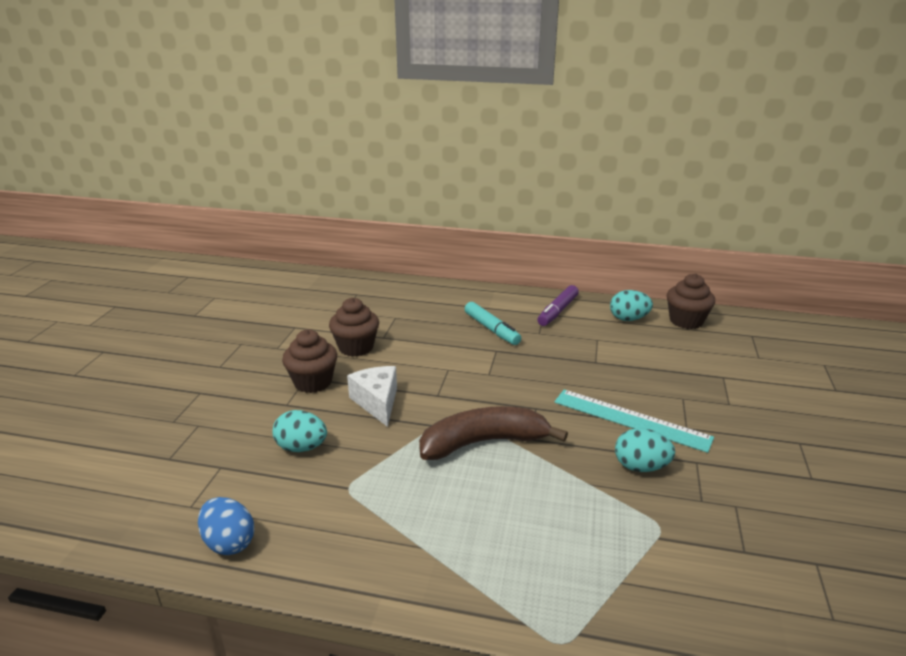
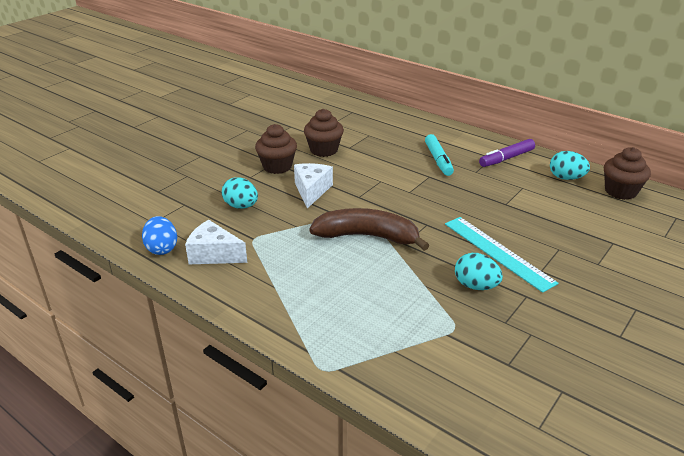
camera: 25 degrees right, 5 degrees up
(310, 527) = (214, 254): none -> white cheese

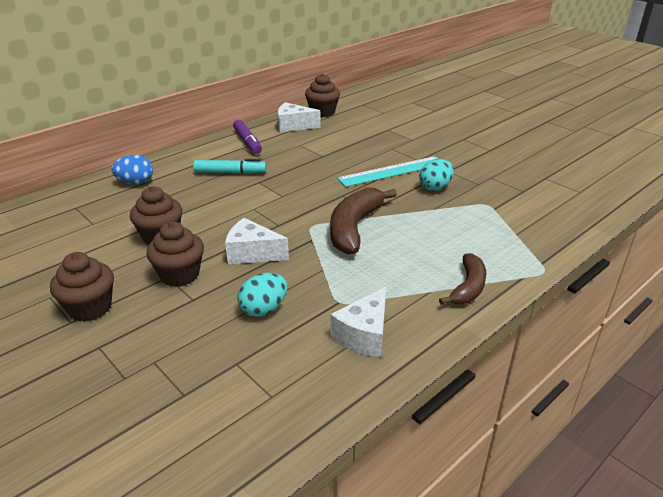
camera: 80 degrees left, 0 degrees up
(162, 248) = (341, 383): blue egg -> blue egg (135, 183)
(237, 144) = (90, 308): none -> brown cupcake
(284, 311) = (468, 287): none -> brown banana
(566, 178) = (293, 126): turquoise egg -> white cheese

